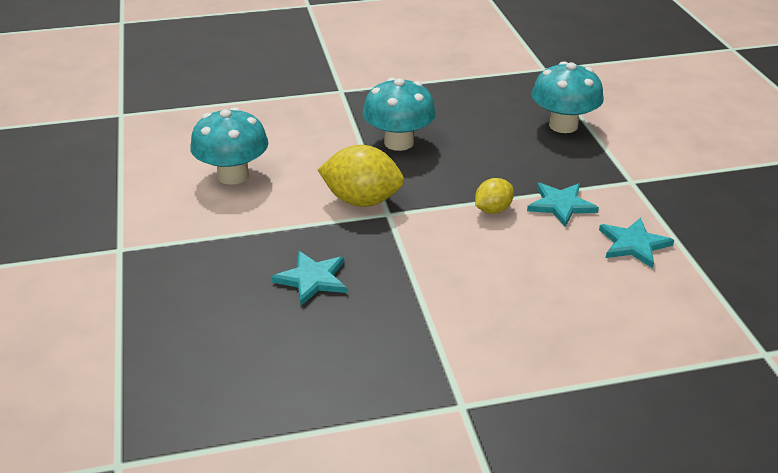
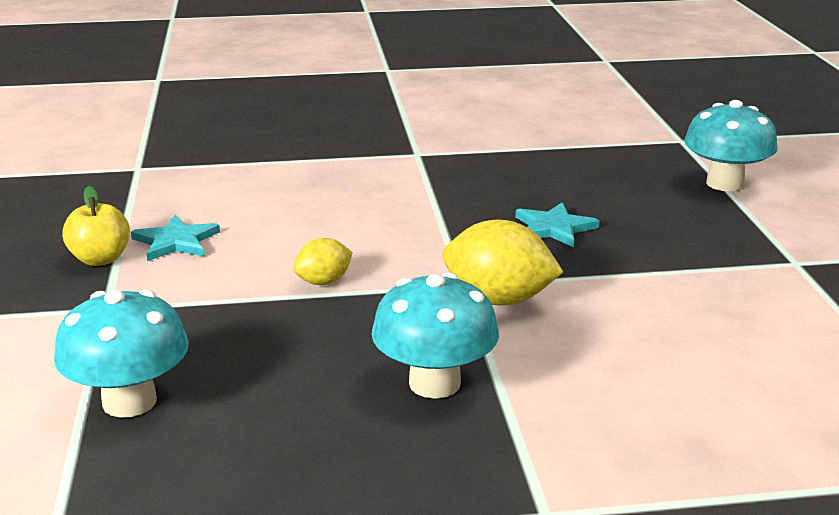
camera: 175 degrees left, 10 degrees down
(233, 175) = (698, 342): turquoise mushroom -> turquoise mushroom (725, 183)
(560, 205) = (230, 283): turquoise star -> none
(677, 222) = (100, 259): none -> yellow apple

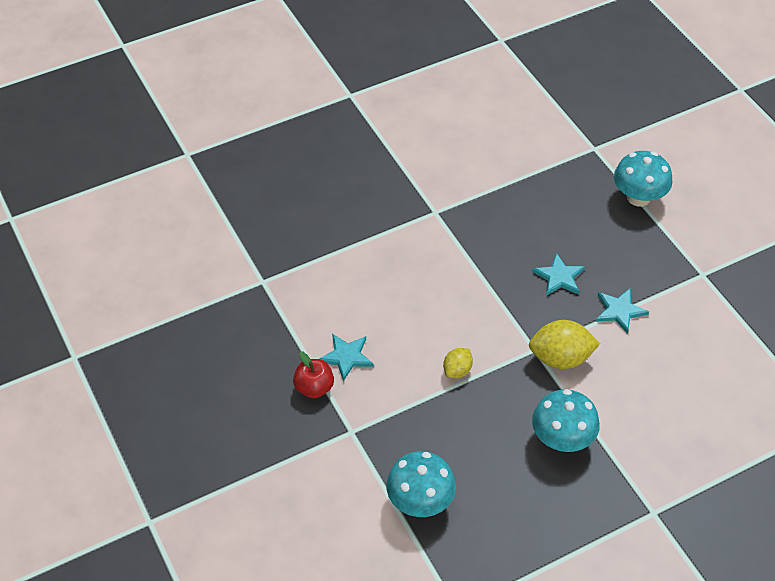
camera: 20 degrees left, 25 degrees up
(100, 259) = (314, 388): yellow apple -> red apple
(631, 272) = (619, 311): none -> turquoise star

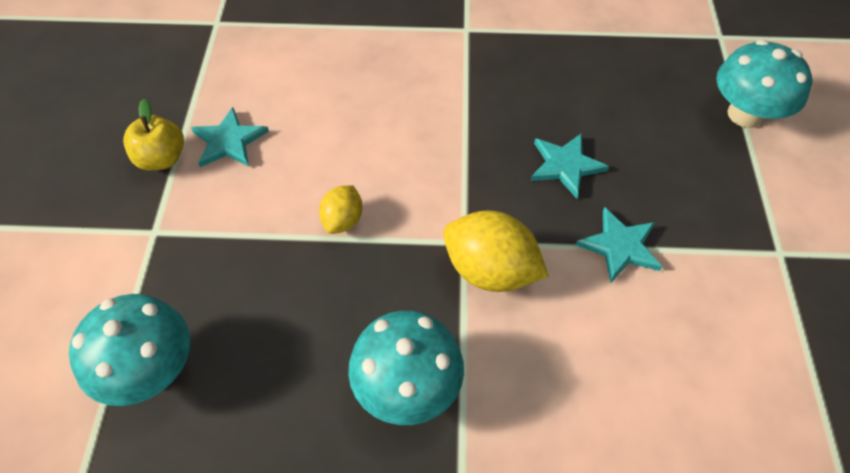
camera: 30 degrees right, 5 degrees up
(314, 388) = (162, 159): red apple -> yellow apple
(457, 370) = (343, 220): yellow lemon -> yellow lemon turned 45 degrees counterclockwise

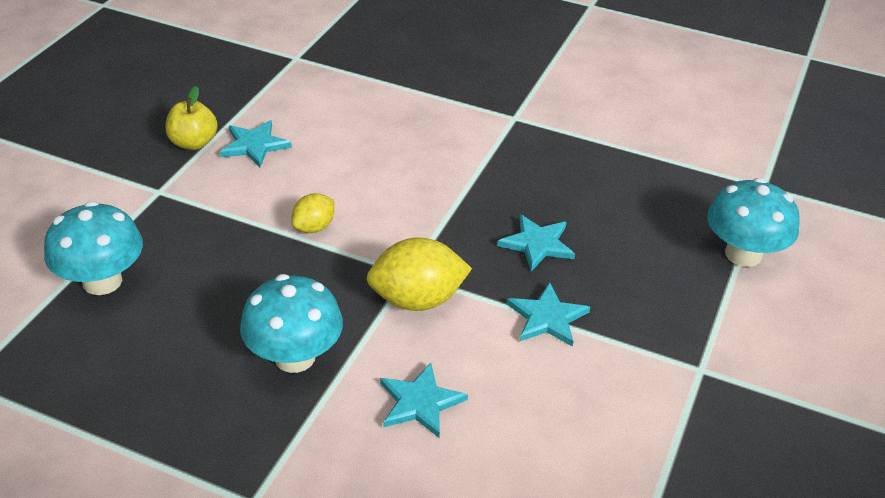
camera: 20 degrees right, 15 degrees down
(490, 271) = (417, 300): yellow lemon -> yellow lemon turned 60 degrees counterclockwise
(559, 393) = (420, 402): none -> turquoise star

